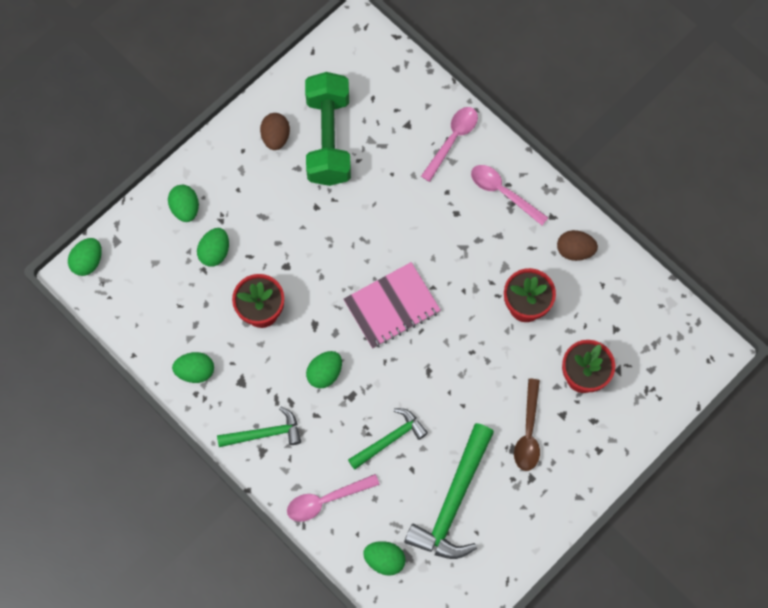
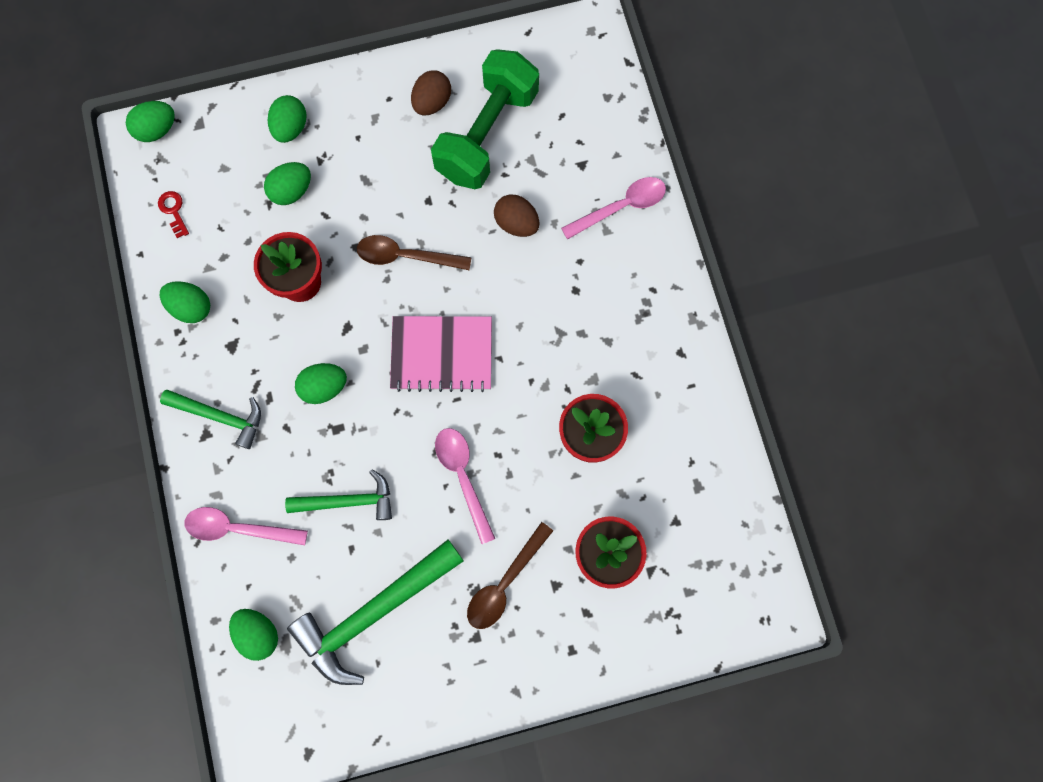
camera: 30 degrees right, 5 degrees up
(138, 312) = (173, 211): none -> red key
(324, 253) = (405, 256): none -> brown spoon
(502, 192) = (641, 295): pink spoon -> pink spoon (463, 476)
(574, 250) = (683, 405): brown egg -> brown egg (516, 223)

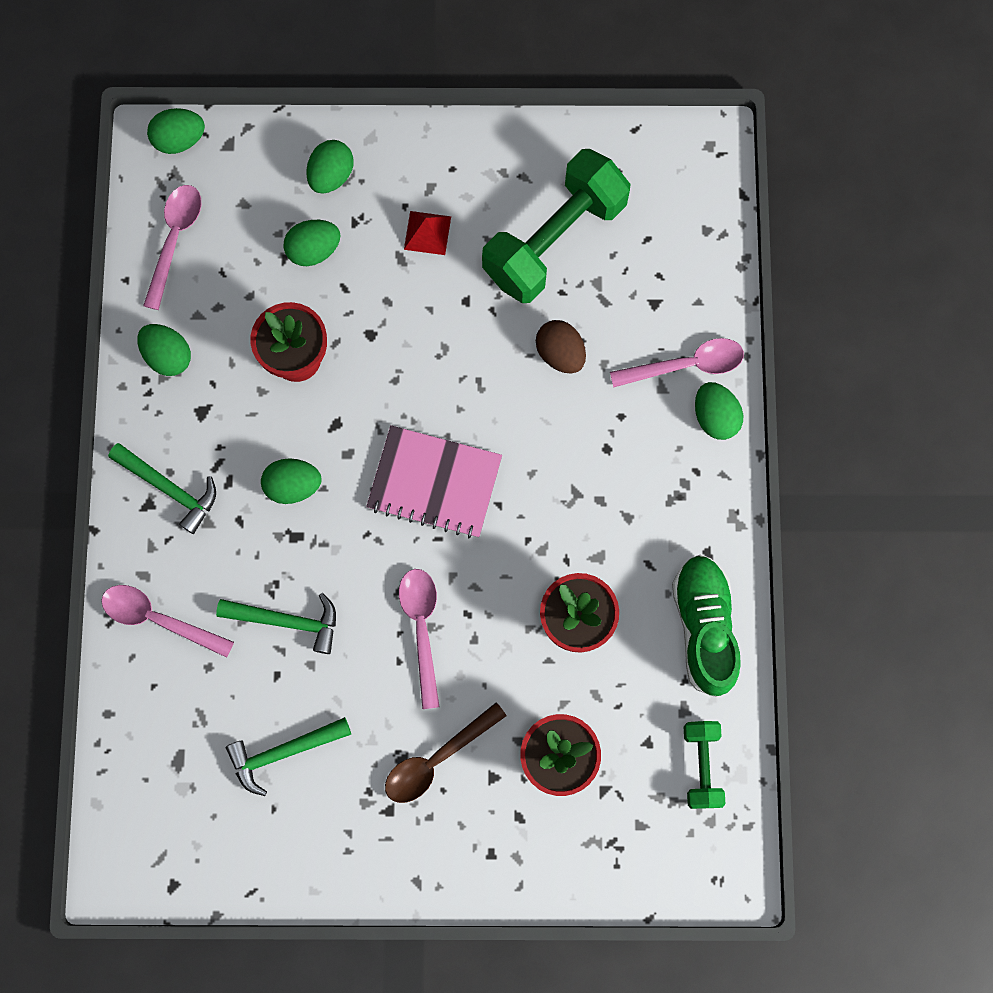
camera: 15 degrees right, 0 degrees up
(173, 211) = (175, 239): red key -> pink spoon
(259, 633) = (152, 740): green egg -> green egg (715, 417)
(374, 612) = (284, 752): green hammer -> green hammer, size x0.59
(382, 154) = (427, 232): none -> red pyramid
(405, 256) = (423, 359): brown spoon -> none
(432, 103) = (501, 186): brown egg -> none
(694, 414) = (704, 627): none -> green shoe
(725, 528) = (701, 765): none -> green dumbbell

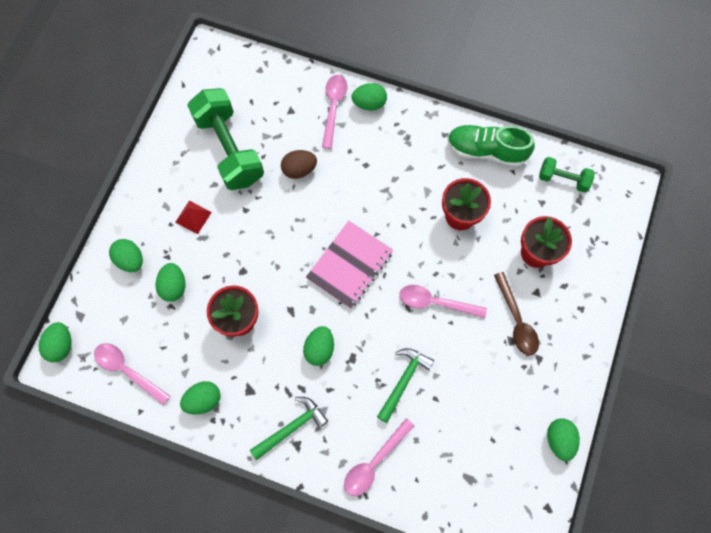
camera: 70 degrees left, 5 degrees down
(276, 875) = (559, 440): none -> green egg
(284, 752) = (484, 410): green hammer -> none

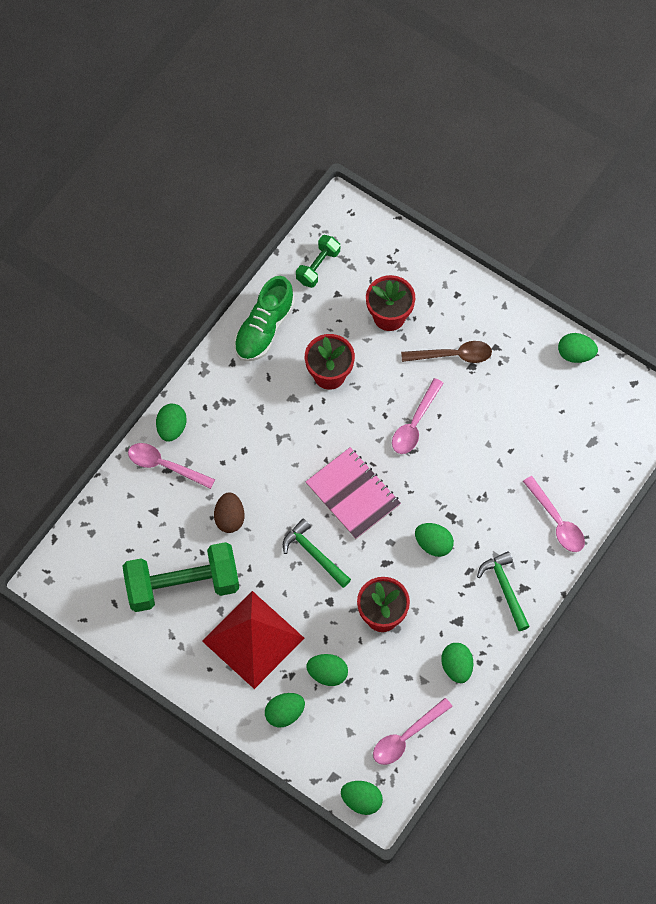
camera: 75 degrees left, 5 degrees down
(193, 217) = (253, 639): red pyramid -> red pyramid, size x2.42
(403, 381) = (486, 474): green hammer -> green hammer (314, 554)

